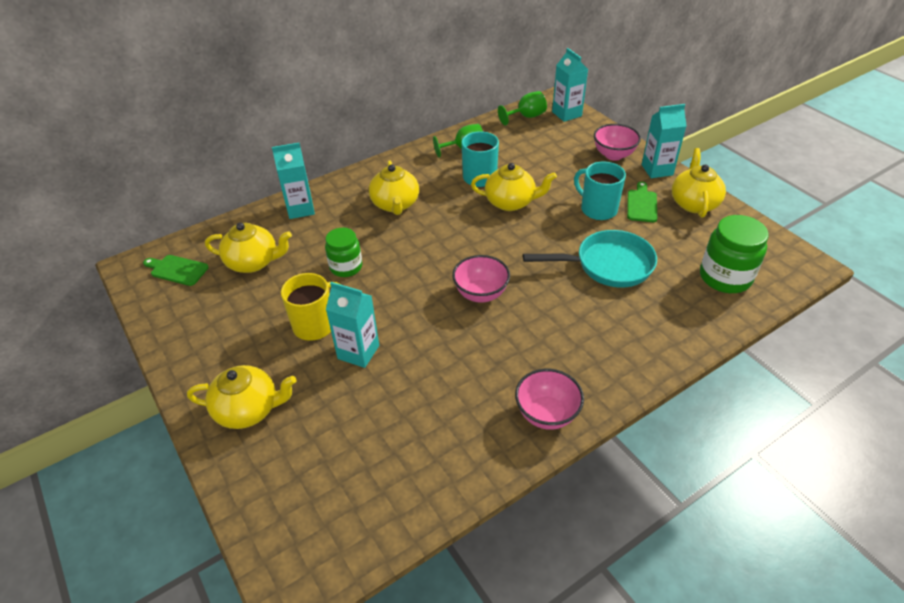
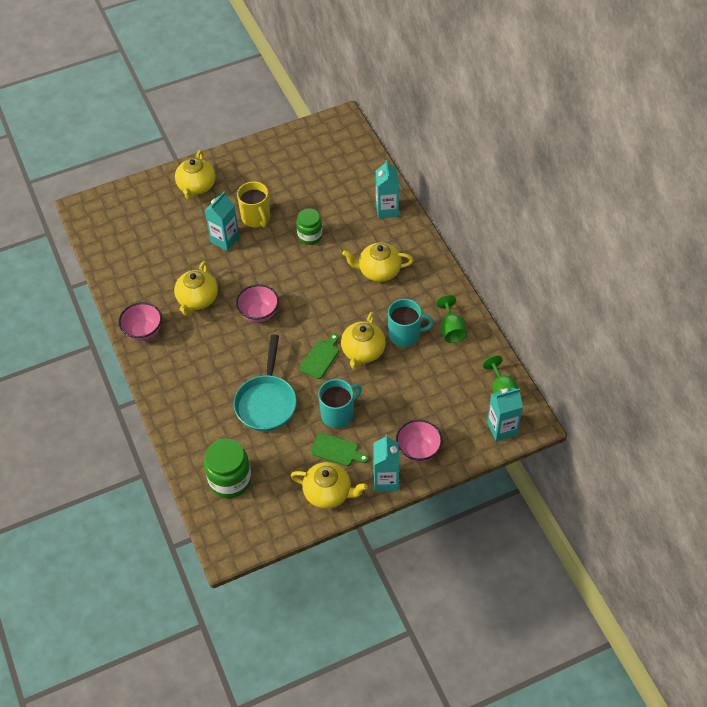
camera: 100 degrees right, 10 degrees up
(177, 270) = (332, 143): green cutting board -> green cutting board (320, 357)
(254, 262) = (329, 183): yellow teapot -> yellow teapot (197, 299)

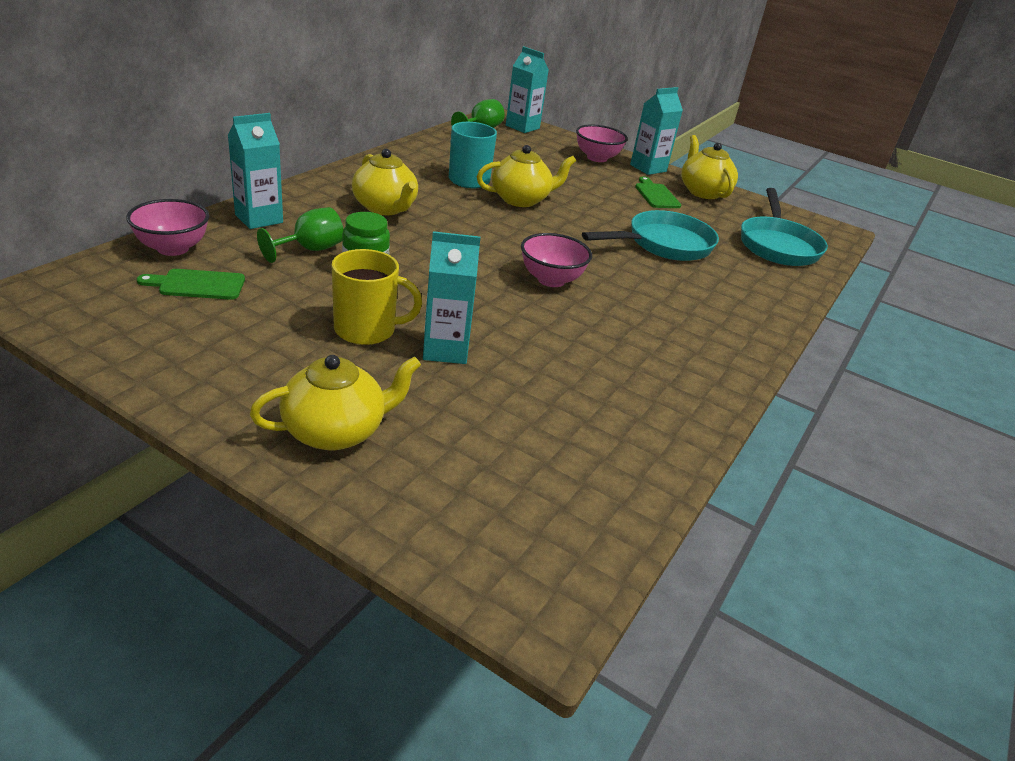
camera: 130 degrees left, 20 degrees down
(143, 331) = (707, 376): pink bowl -> pink bowl (173, 248)
(197, 299) = (591, 341): yellow teapot -> none
(230, 480) = (777, 245): green jar -> turquoise pan
(256, 218) = (367, 330): yellow mug -> yellow mug turned 60 degrees clockwise
(320, 357) = (561, 223): green cutting board -> green cutting board (198, 285)
(338, 414) = (616, 201): turquoise mug -> none
(451, 329) = (432, 157): green goblet -> green goblet (310, 250)

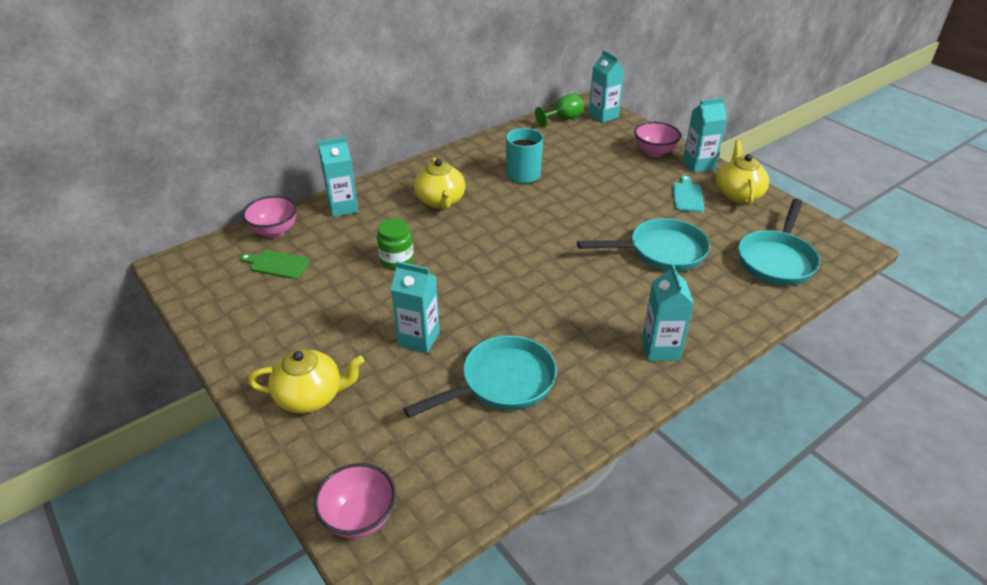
camera: 25 degrees right, 5 degrees up
(310, 250) = (366, 238): green goblet -> none
(367, 330) = (371, 315): yellow mug -> none
(521, 199) = (557, 197): yellow teapot -> none
(551, 280) = (537, 281): pink bowl -> pink bowl (359, 518)
(576, 385) = (501, 383): none -> turquoise pan
(656, 195) = (687, 196): green cutting board -> turquoise cutting board
(724, 332) = (660, 349): none -> turquoise carton

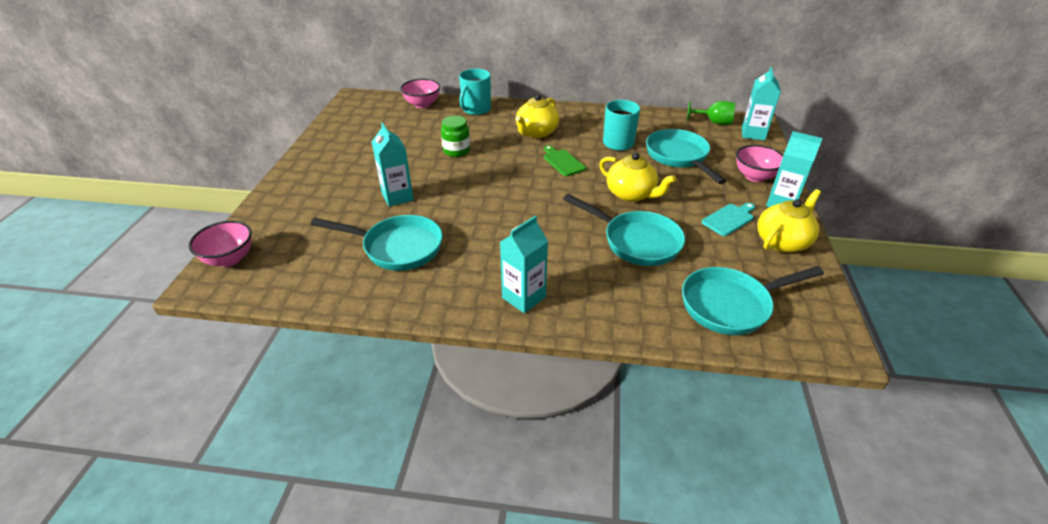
camera: 45 degrees right, 0 degrees up
(277, 264) = (396, 121): green cutting board -> green cutting board (563, 162)
(311, 396) = (305, 191): yellow teapot -> yellow teapot (631, 194)
(343, 207) = (476, 109): turquoise carton -> turquoise mug
(584, 163) = (679, 157): none -> turquoise pan

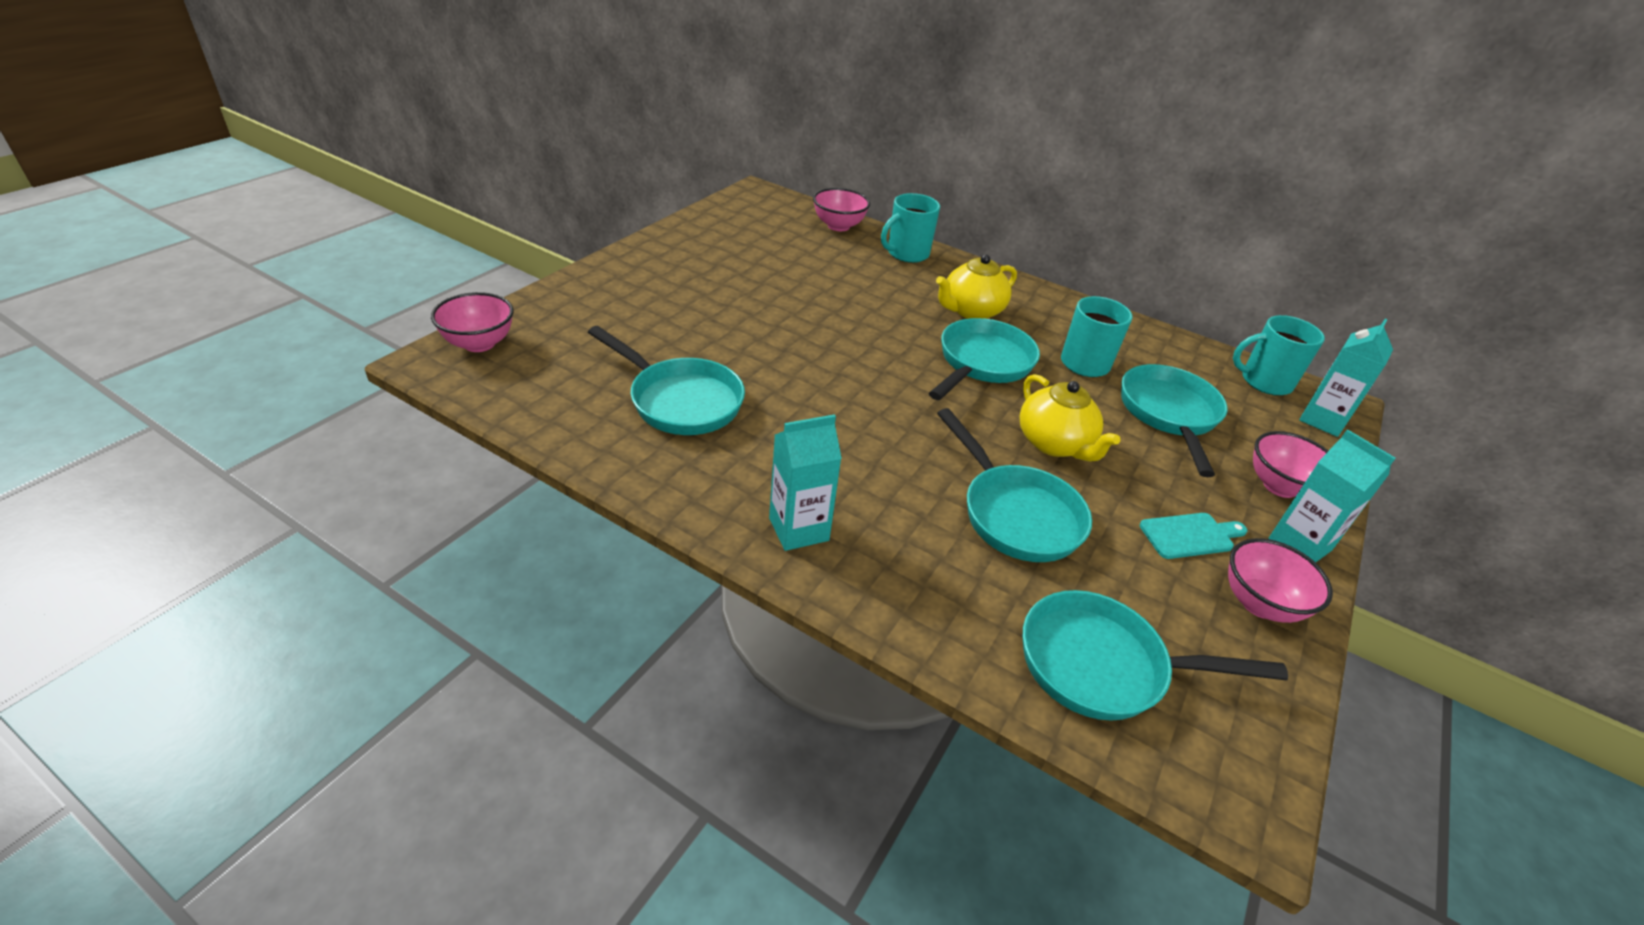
camera: 20 degrees right, 0 degrees up
(397, 197) = (725, 335): turquoise carton -> none
(456, 151) = (842, 300): green jar -> none
(563, 162) = (982, 363): green cutting board -> turquoise pan
(713, 122) = (1264, 382): green goblet -> turquoise mug
(782, 241) = (1259, 603): yellow teapot -> pink bowl

